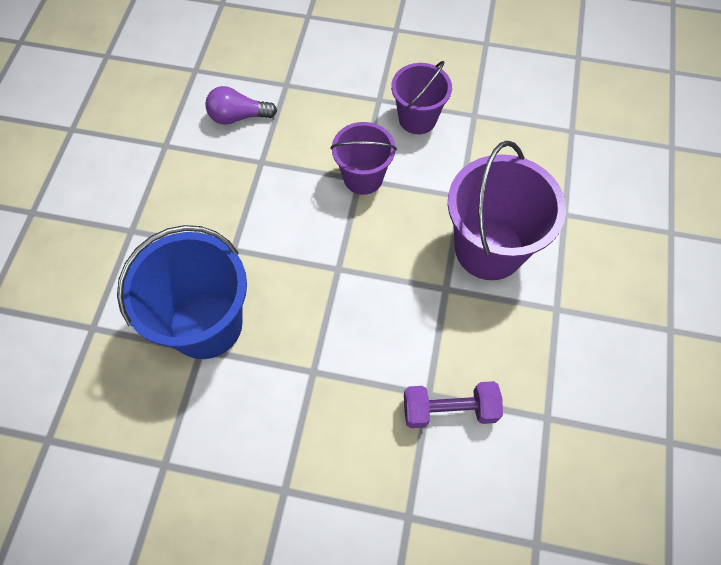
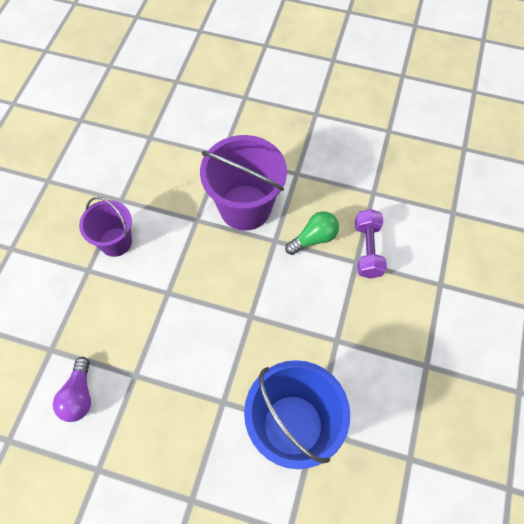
camera: 85 degrees left, 0 degrees up
(363, 177) = (167, 290): purple bucket -> none
(456, 337) = (314, 238): none -> green light bulb

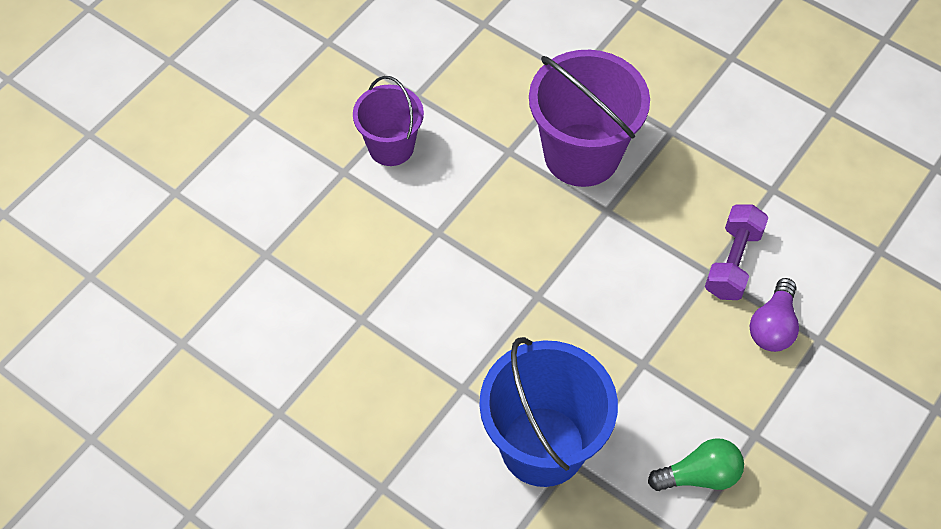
camera: 20 degrees right, 5 degrees down
(79, 395) = (283, 320): purple light bulb -> purple light bulb (773, 326)
(314, 238) = (662, 224): green light bulb -> green light bulb (699, 475)

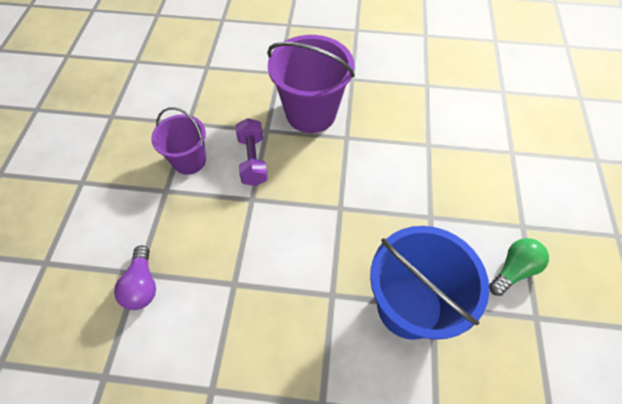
camera: 30 degrees left, 0 degrees up
(732, 262) = (435, 133): purple dumbbell -> purple dumbbell (253, 160)
(773, 326) = (483, 157): purple light bulb -> purple light bulb (142, 285)

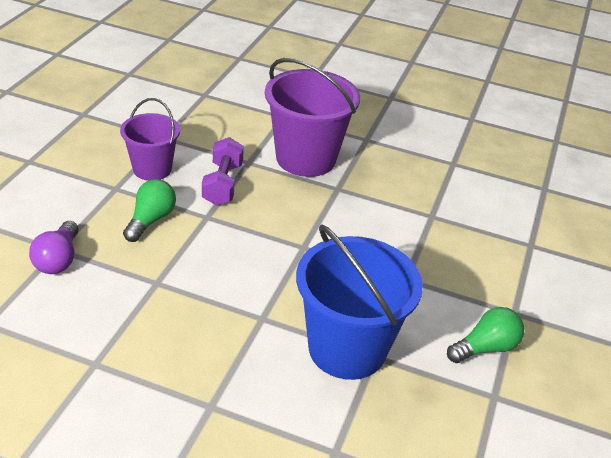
camera: 10 degrees right, 20 degrees down
(206, 217) = (150, 220): none -> green light bulb

